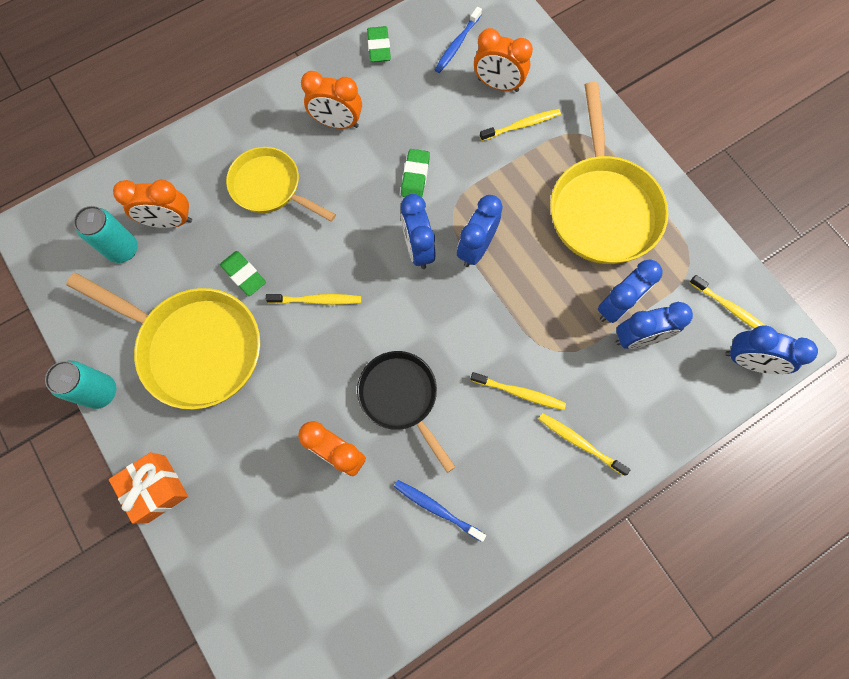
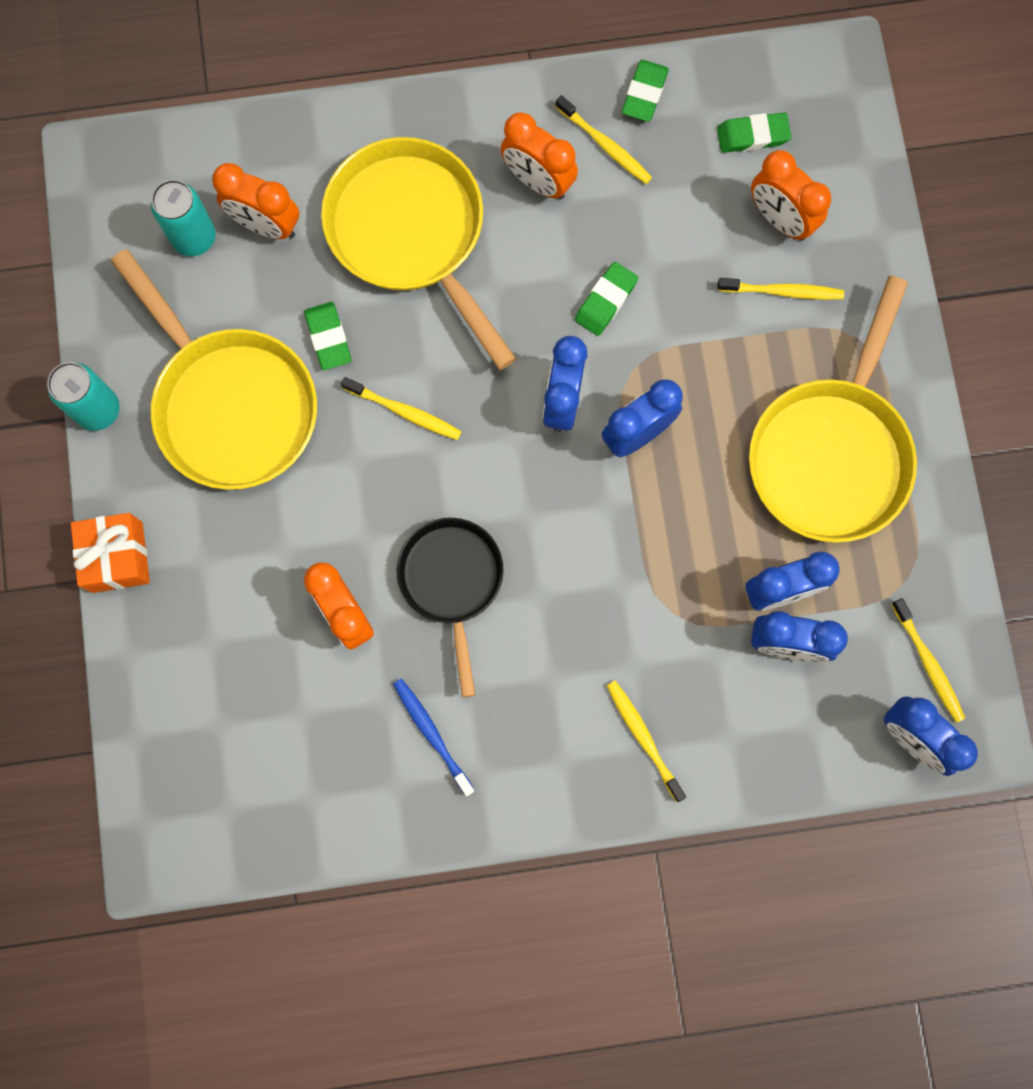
camera: 25 degrees right, 5 degrees up
(270, 187) = (412, 234): yellow pan -> yellow pan, size x1.58
(457, 45) = (752, 135): blue toothbrush -> green eraser
(520, 393) = (600, 643): yellow toothbrush -> yellow toothbrush (605, 145)

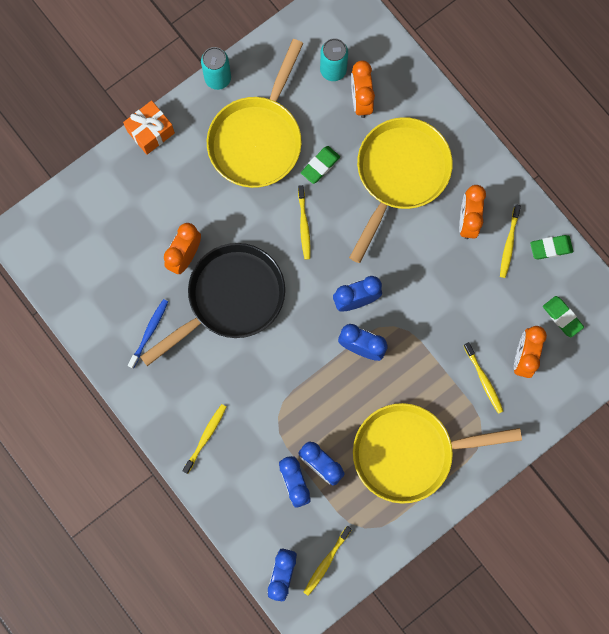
camera: 60 degrees right, 0 degrees up
(452, 581) = (230, 298): black pan -> black pan, size x1.58
(606, 301) = (423, 292): green eraser -> none

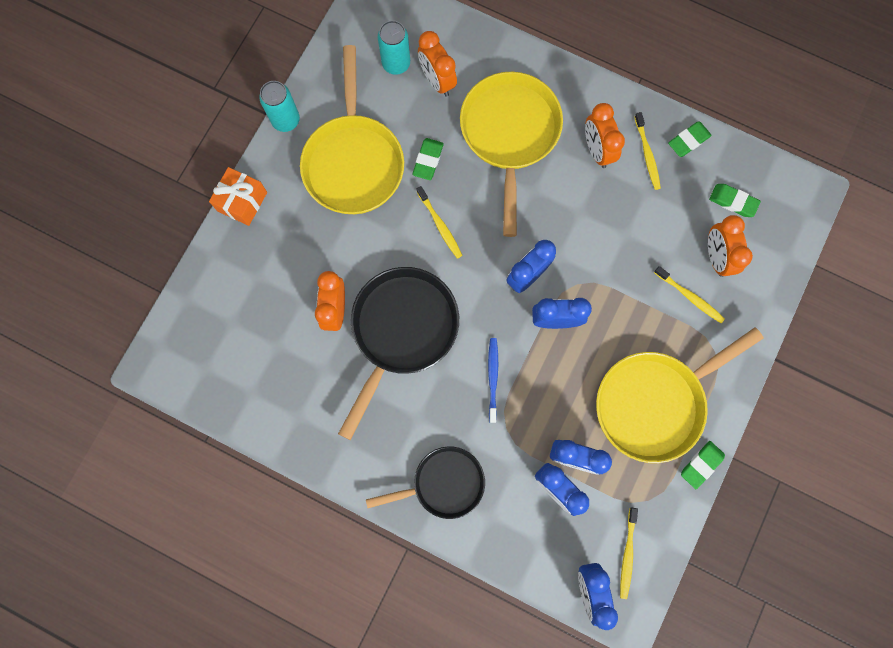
camera: 25 degrees left, 0 degrees up
(149, 332) = (335, 403): blue toothbrush -> blue toothbrush (492, 377)
(206, 437) = (443, 483): yellow toothbrush -> black pan
(423, 520) = (701, 464): none -> green eraser

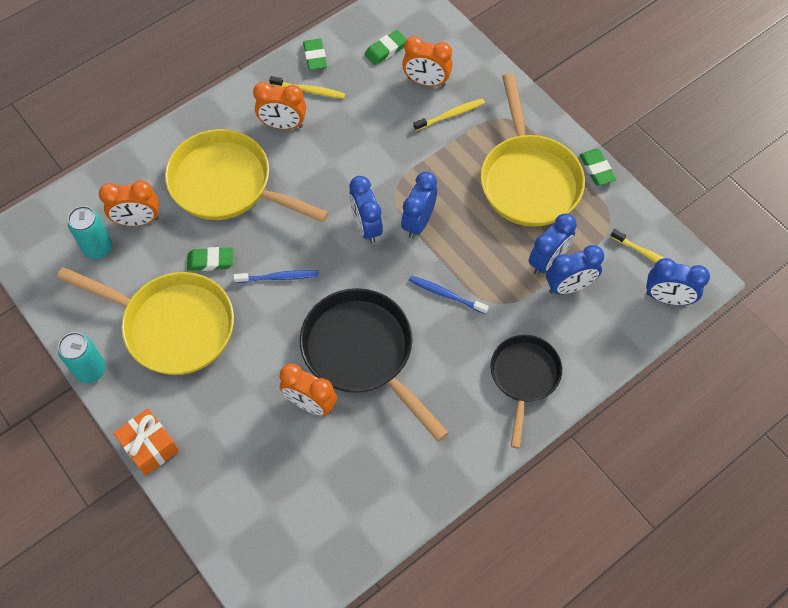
camera: 65 degrees left, 15 degrees down
(428, 160) = (210, 261): green eraser -> green eraser turned 45 degrees counterclockwise
(440, 225) = (279, 277): yellow toothbrush -> blue toothbrush

